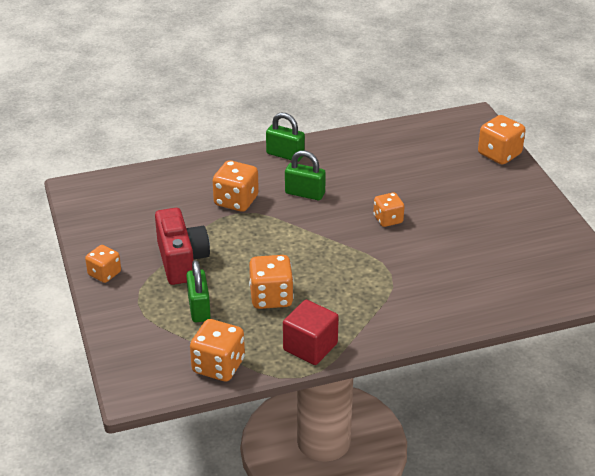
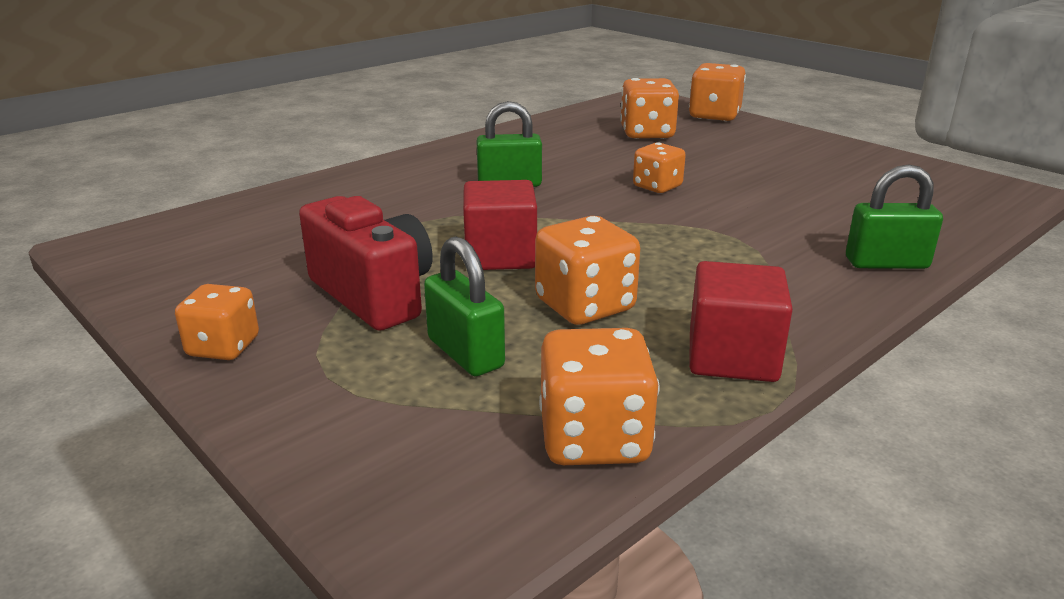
camera: 25 degrees left, 10 degrees down
(236, 201) = (410, 209): orange dice -> orange dice (647, 133)
(257, 251) = (500, 256): none -> red cube
(285, 155) = (441, 156): green padlock -> green padlock (886, 263)

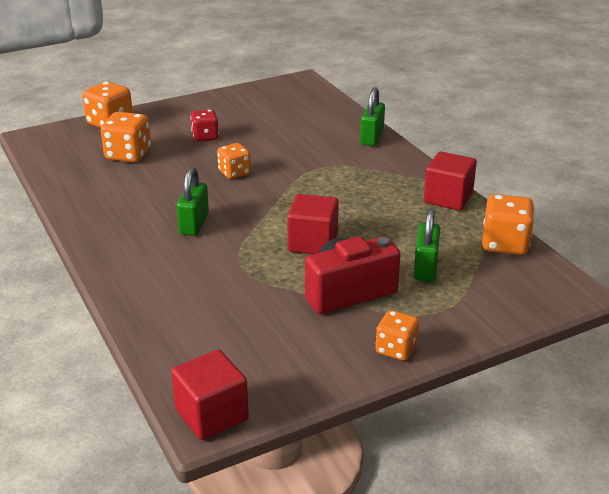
camera: 75 degrees left, 5 degrees up
(110, 246) = (211, 415): none -> red cube
(465, 353) = (425, 268): green padlock -> green padlock turned 60 degrees counterclockwise
(585, 306) = (386, 226): orange dice -> none
(738, 159) = (205, 137): none -> red dice

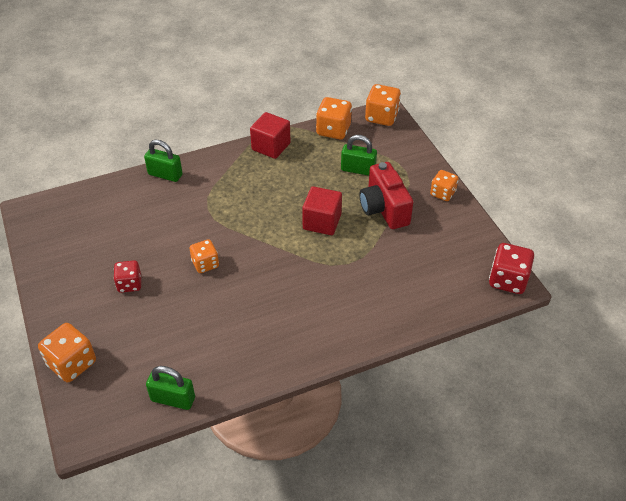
camera: 85 degrees left, 15 degrees up
(128, 155) = (150, 343): orange dice -> orange dice (381, 117)
(194, 224) = (285, 291): green padlock -> green padlock (173, 399)
(211, 415) = (507, 280): red cube -> red dice

